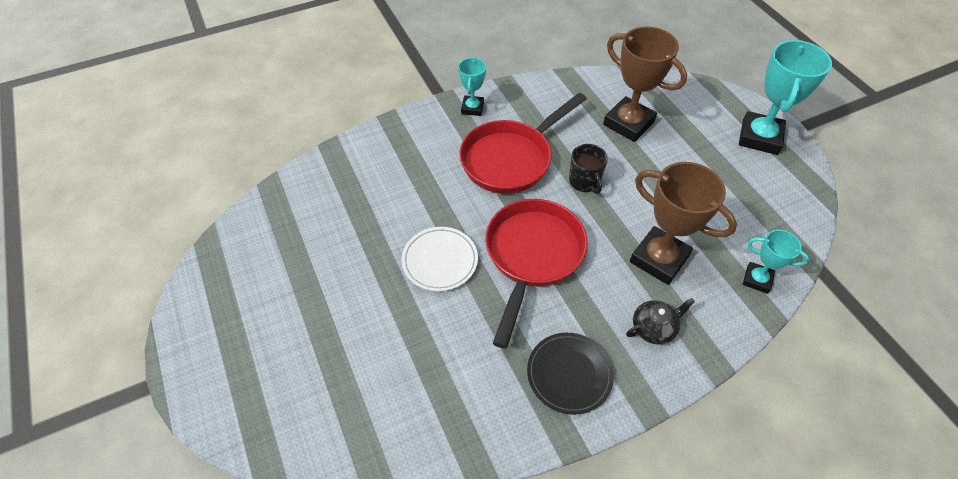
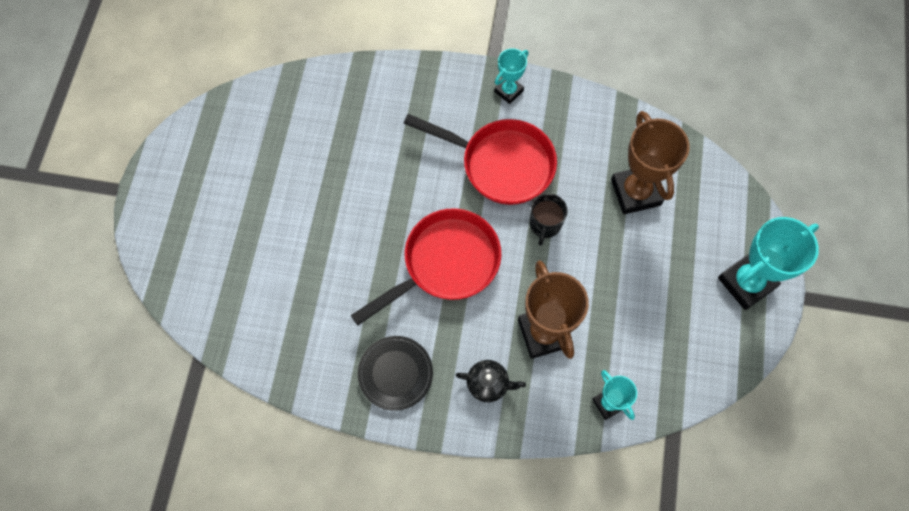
camera: 35 degrees right, 15 degrees up
(440, 261) = (372, 221): white plate -> none
(511, 159) = (501, 164): red pan -> red pan turned 150 degrees counterclockwise

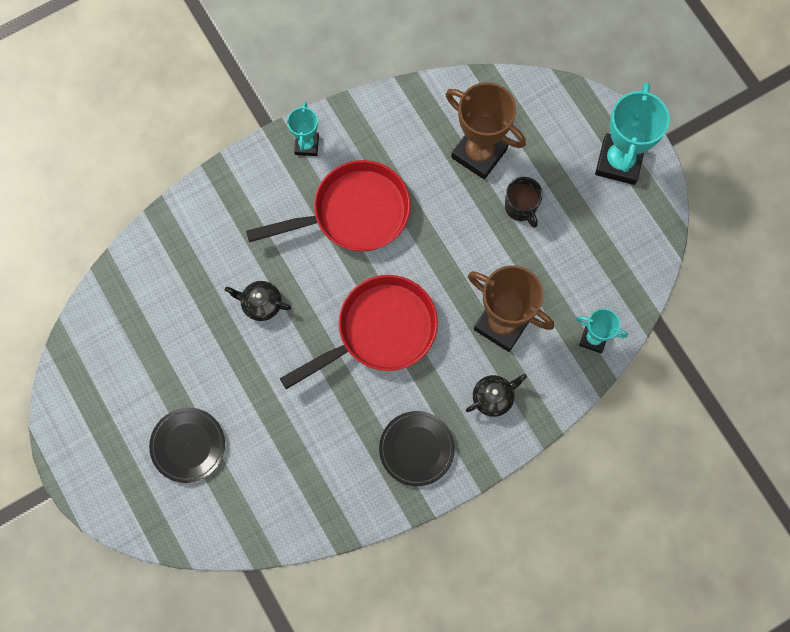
camera: 40 degrees left, 5 degrees up
(237, 235) = (188, 445): none -> black plate
(376, 176) = (261, 304): none -> black teapot
(445, 264) = (380, 331): red pan -> red pan turned 45 degrees clockwise
(545, 225) = (431, 236): black mug -> black mug (521, 207)

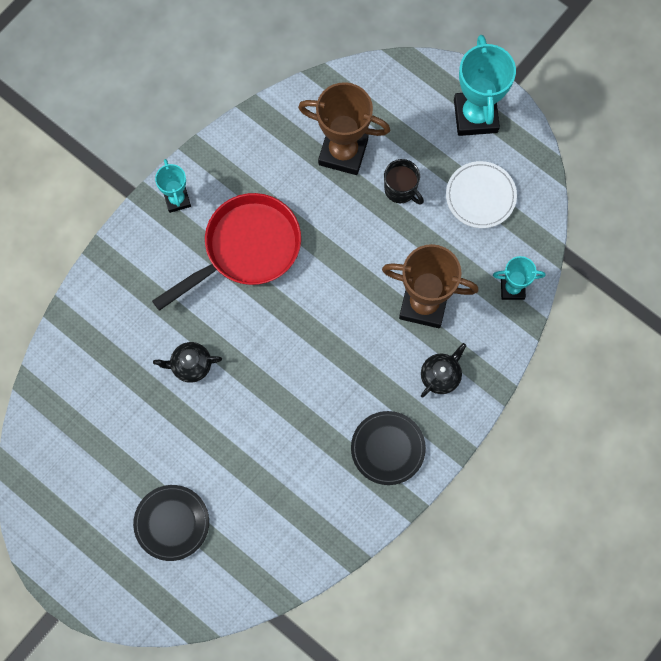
camera: 20 degrees left, 0 degrees up
(380, 331) = (312, 351): red pan -> none
(595, 240) = (480, 196): none -> white plate

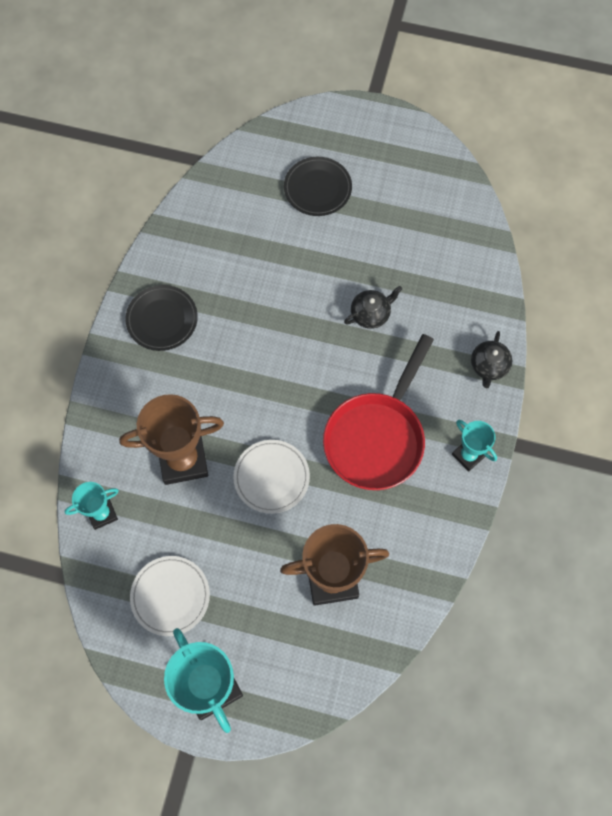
camera: 155 degrees right, 5 degrees down
(353, 255) = (271, 477): none -> white plate
(401, 189) = (255, 566): black mug -> none
(441, 375) = (140, 402): black teapot -> black teapot (489, 366)

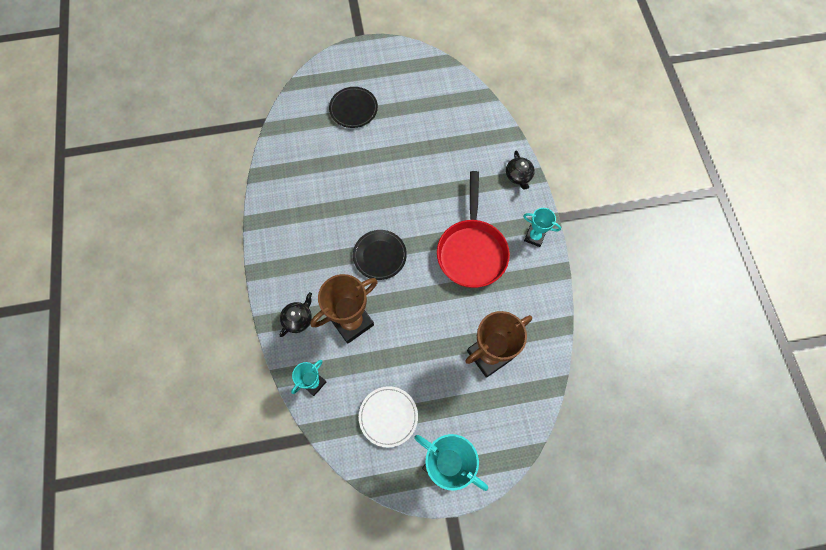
camera: 25 degrees left, 0 degrees up
(162, 319) = (291, 235): black plate -> black plate (379, 256)
(271, 477) = (416, 307): white plate -> none
(371, 314) = (428, 174): black teapot -> black teapot (298, 319)

